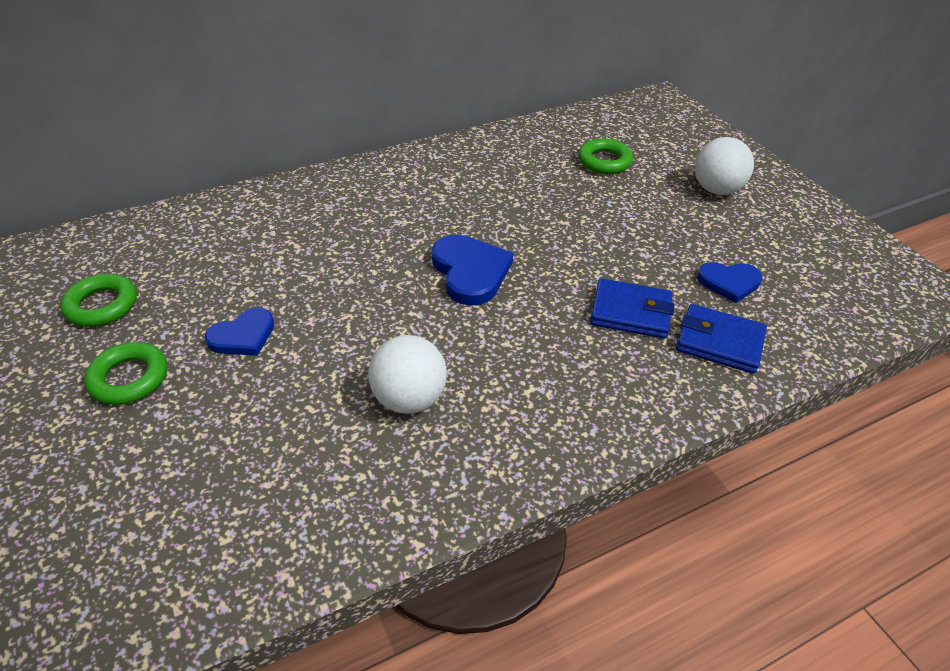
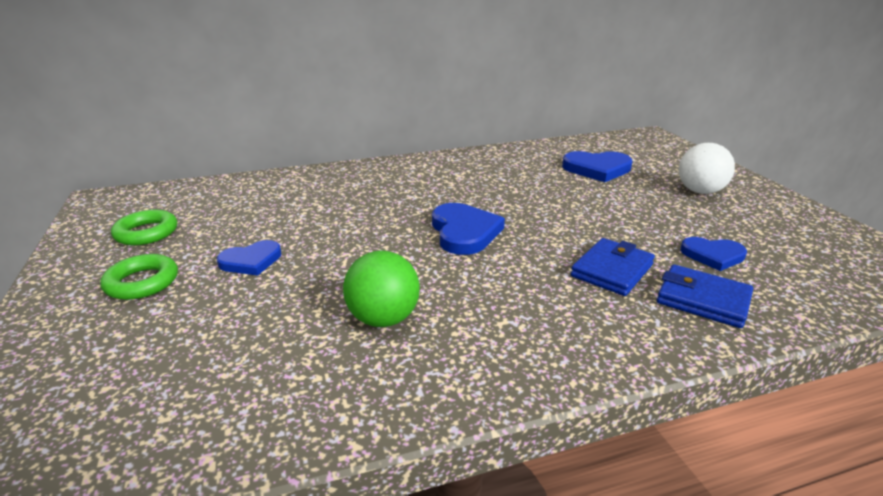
camera: 10 degrees right, 15 degrees down
(409, 399) = (383, 318): white ball -> green ball
(604, 161) = (597, 169): green ring -> blue heart
(630, 312) = (612, 270): blue wallet -> blue wallet turned 75 degrees counterclockwise

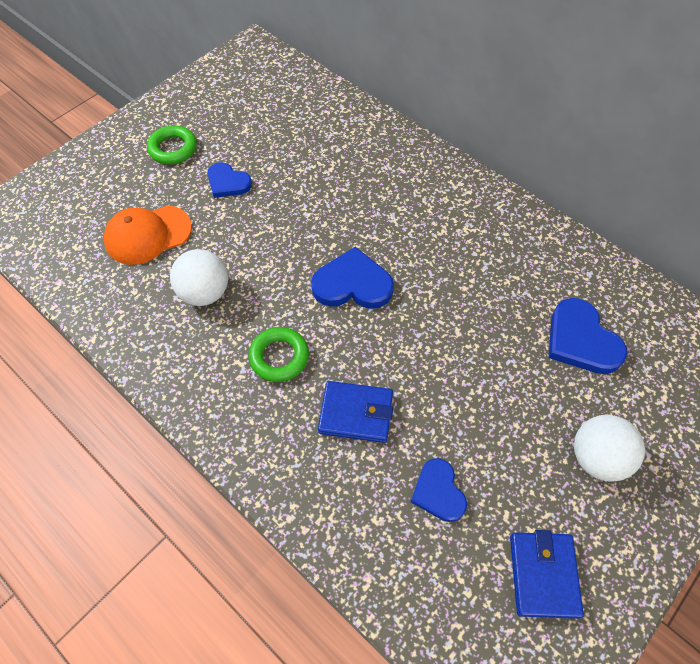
camera: 60 degrees right, 30 degrees up
(146, 233) = (226, 105): green ring -> green ring (279, 357)
(242, 339) = (148, 235): none -> orange cap
(383, 318) = (205, 293): green ball -> white ball
(464, 232) = (352, 284): blue heart -> blue heart turned 135 degrees counterclockwise
(702, 300) = (348, 494): blue wallet -> blue wallet (543, 575)

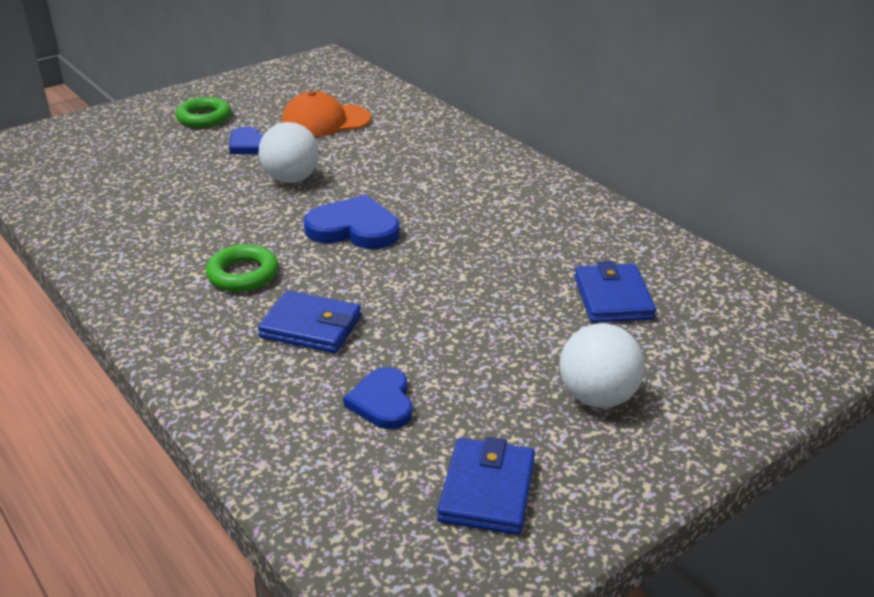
camera: 10 degrees right, 25 degrees down
(148, 235) = (145, 173): orange cap -> orange cap (325, 121)
(205, 293) = (184, 219): white ball -> white ball (291, 179)
(581, 340) = (613, 298): blue heart -> blue wallet

